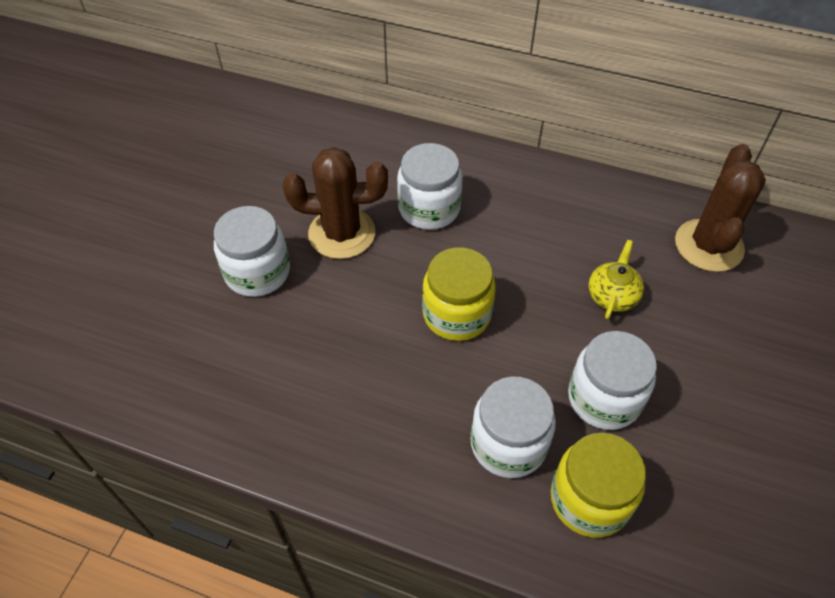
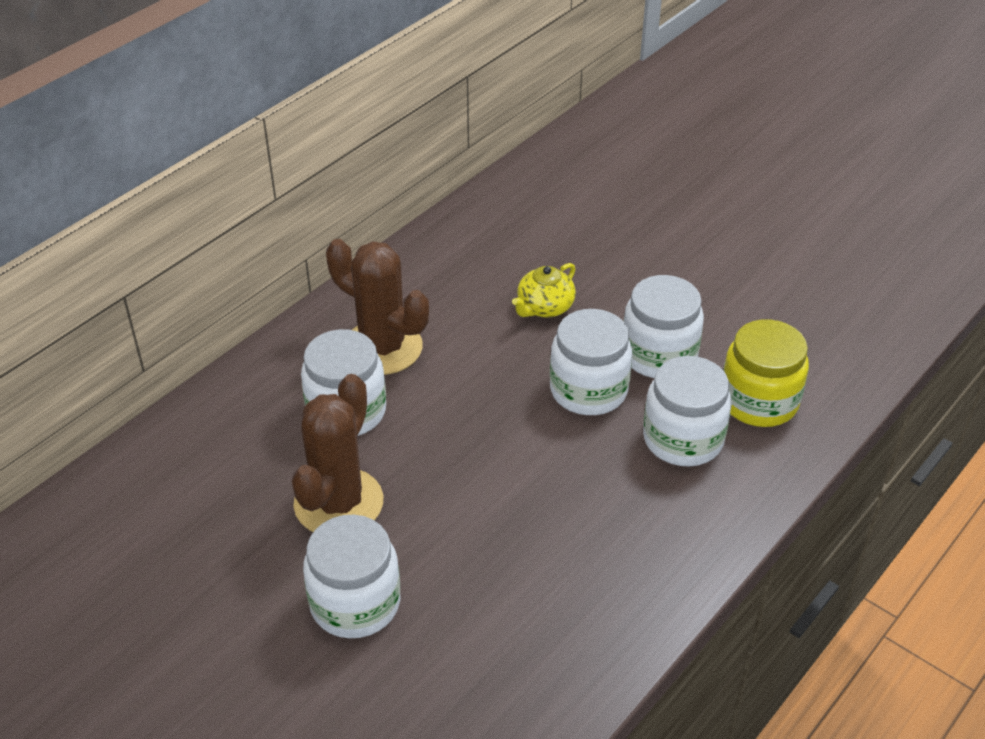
camera: 70 degrees left, 10 degrees down
(457, 314) = (511, 432): yellow jar -> none
(530, 355) = (588, 390): none -> white jar
(612, 295) = (544, 307): yellow teapot -> yellow teapot turned 90 degrees counterclockwise
(708, 245) = (518, 221): brown cactus -> brown cactus (382, 348)

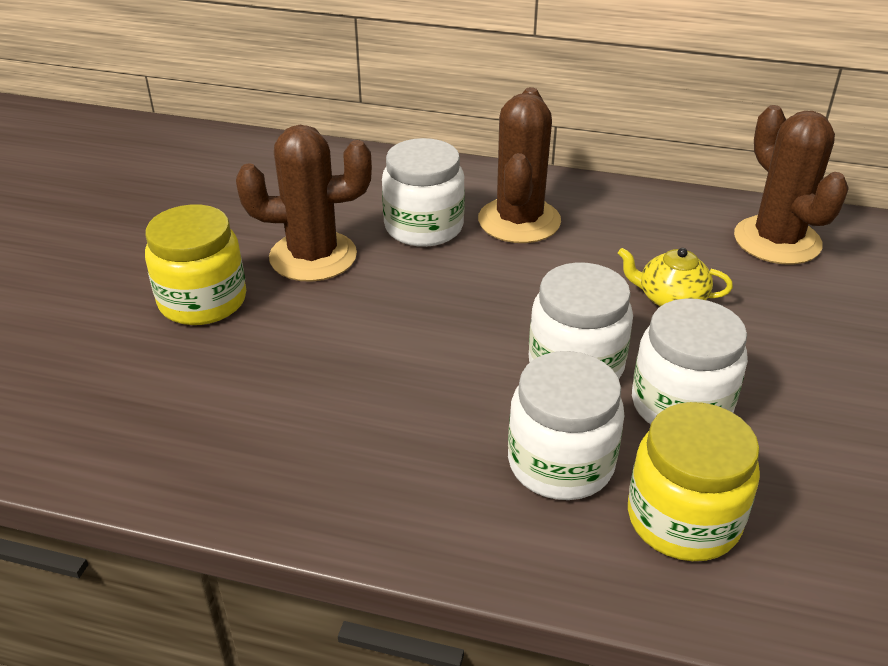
camera: 65 degrees right, 5 degrees down
(355, 603) = (203, 301): white jar -> yellow jar
(512, 221) = (777, 241): none -> brown cactus

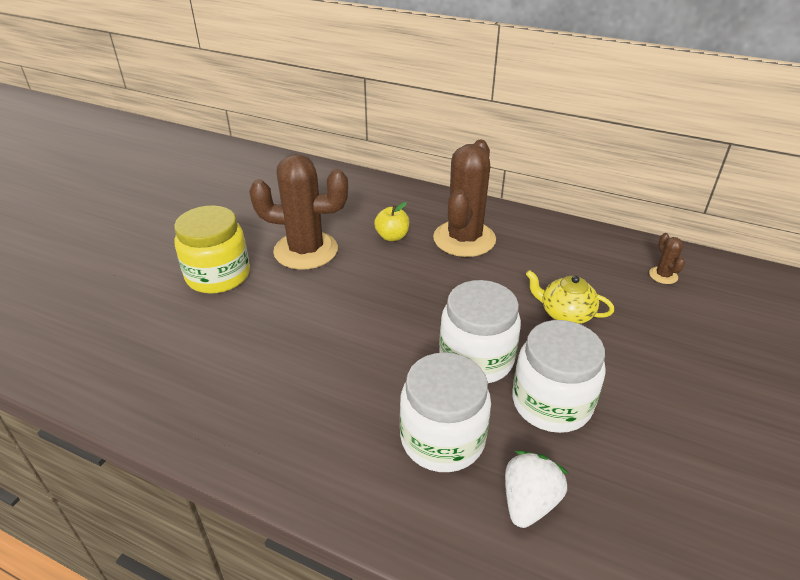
camera: 10 degrees right, 0 degrees up
(424, 227) = (392, 236): white jar -> yellow apple
(683, 519) = (529, 502): yellow jar -> white strawberry
(777, 241) = (663, 275): brown cactus -> brown cactus, size x0.41

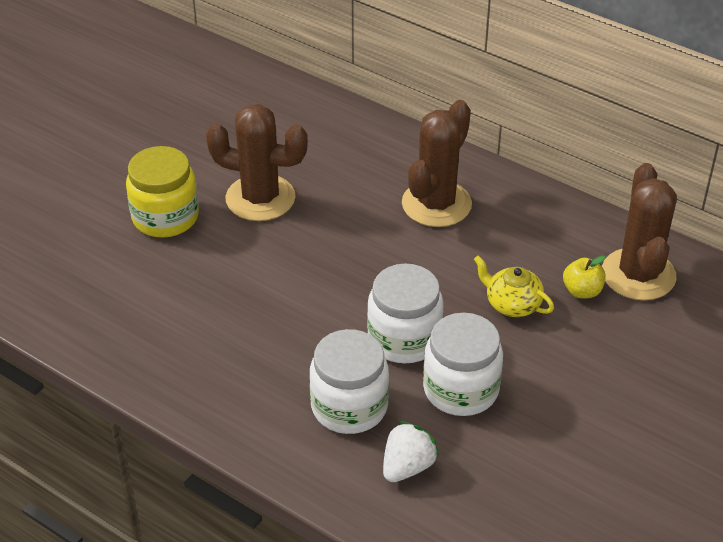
camera: 10 degrees right, 5 degrees up
(392, 236) = (357, 191): yellow apple -> yellow apple (582, 291)
(663, 275) = (638, 275): brown cactus -> brown cactus, size x2.42

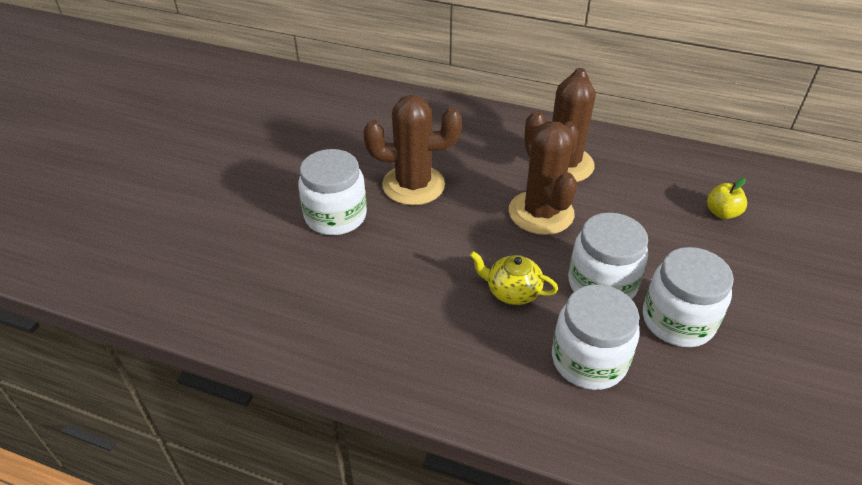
camera: 15 degrees left, 0 degrees up
(165, 217) = (335, 216): yellow jar -> white jar
(407, 467) = (676, 410): white strawberry -> none
(512, 304) = (673, 235): yellow teapot -> yellow teapot (512, 291)
(638, 275) = (756, 191): brown cactus -> brown cactus (541, 213)

